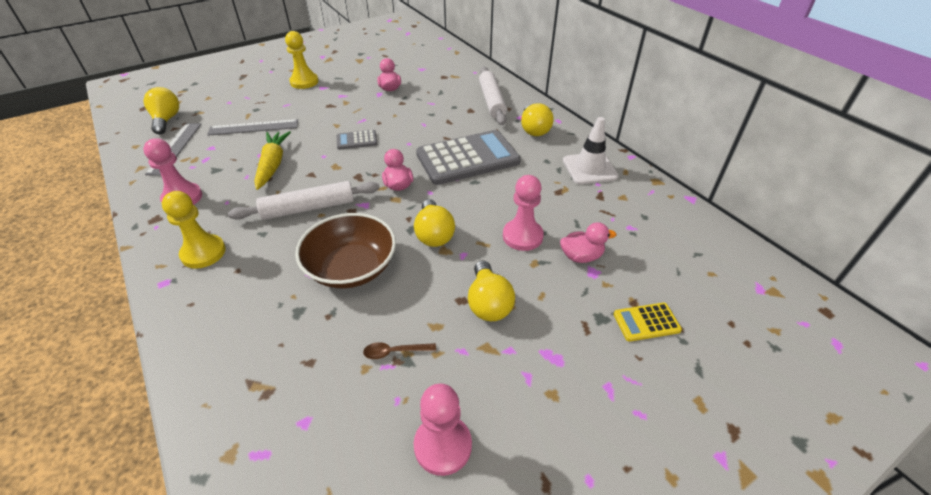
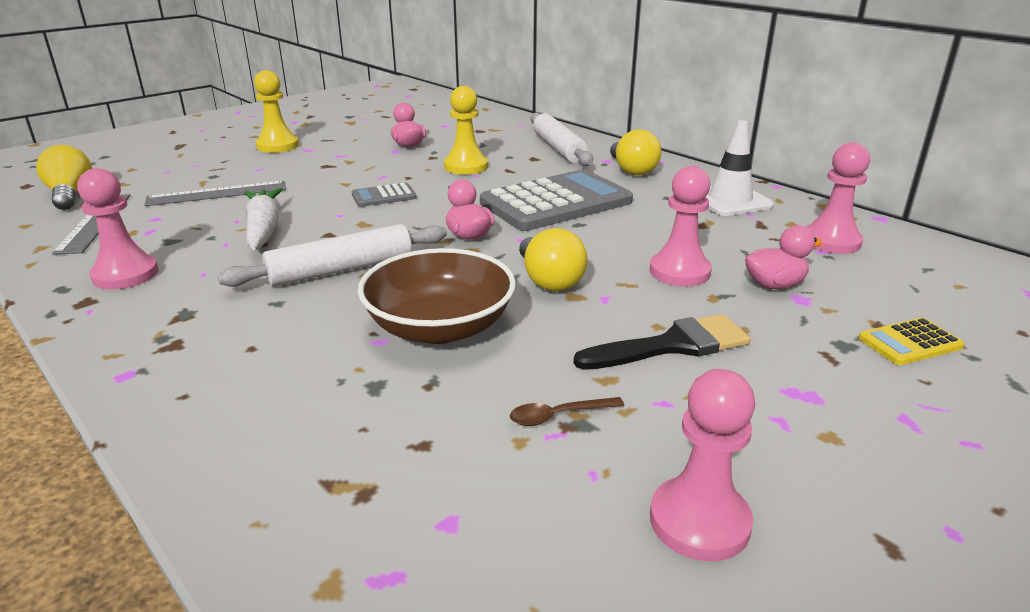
camera: 10 degrees left, 15 degrees down
(203, 253) = (184, 333): yellow pawn -> yellow pawn (466, 167)
(273, 164) = (263, 229): yellow carrot -> white carrot
(488, 303) = (672, 345): yellow light bulb -> black brush
(642, 218) = (831, 241): none -> pink pawn

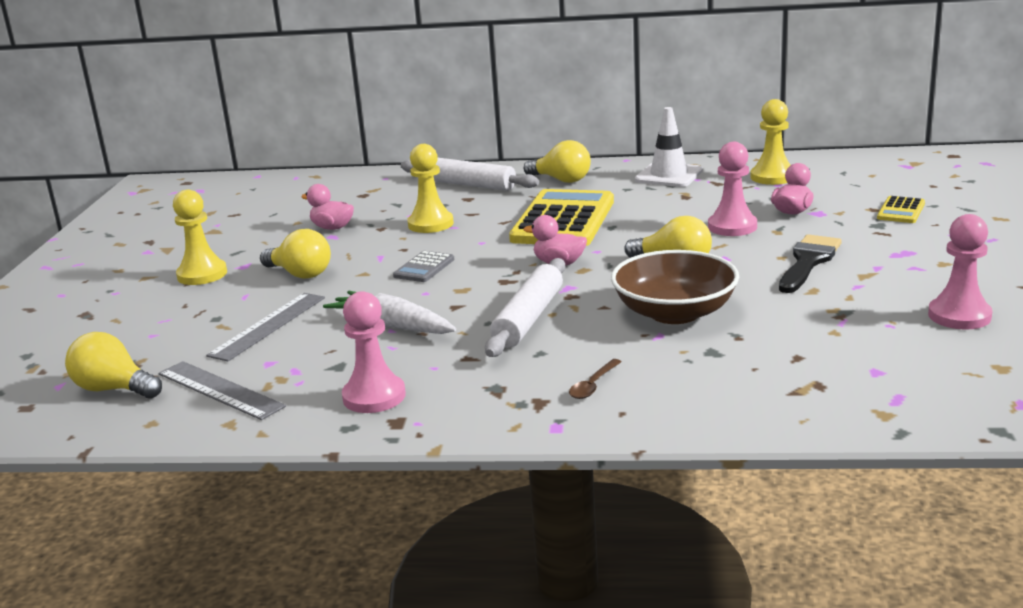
camera: 40 degrees left, 5 degrees down
(316, 168) = (300, 274): none -> yellow light bulb
(556, 202) = (563, 220): grey calculator -> yellow calculator
(558, 416) = (827, 314): brown spoon -> brown spoon (593, 385)
(831, 241) = (772, 177): pink pawn -> yellow pawn

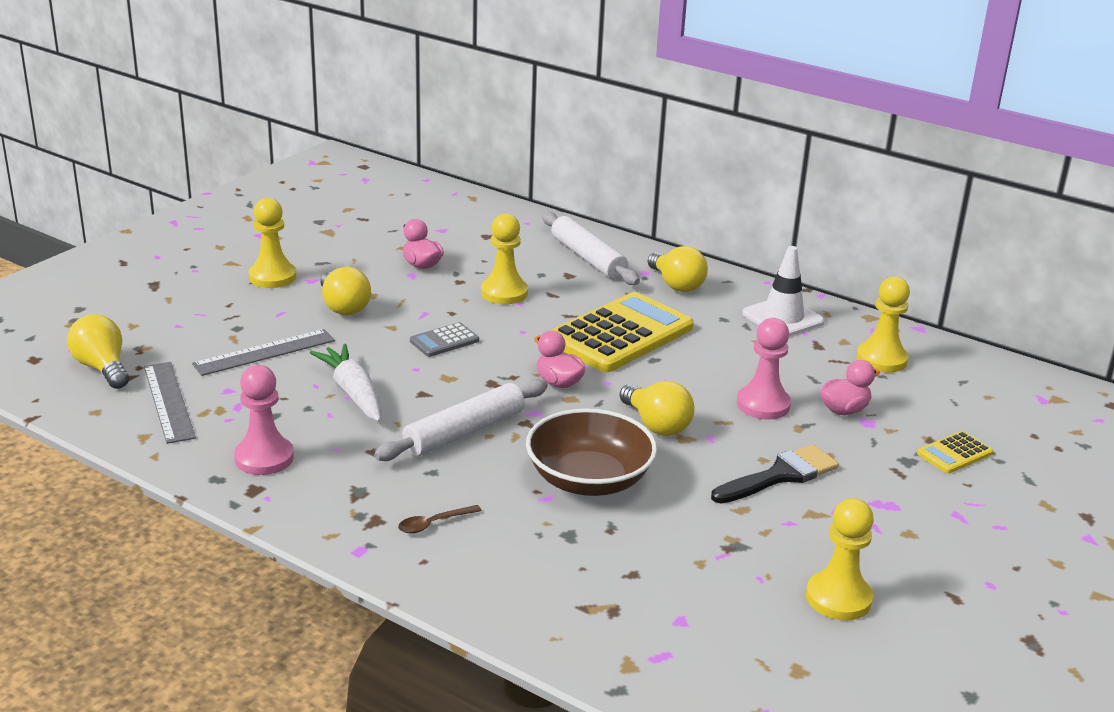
camera: 25 degrees right, 5 degrees up
(959, 316) = (838, 598): pink pawn -> yellow pawn

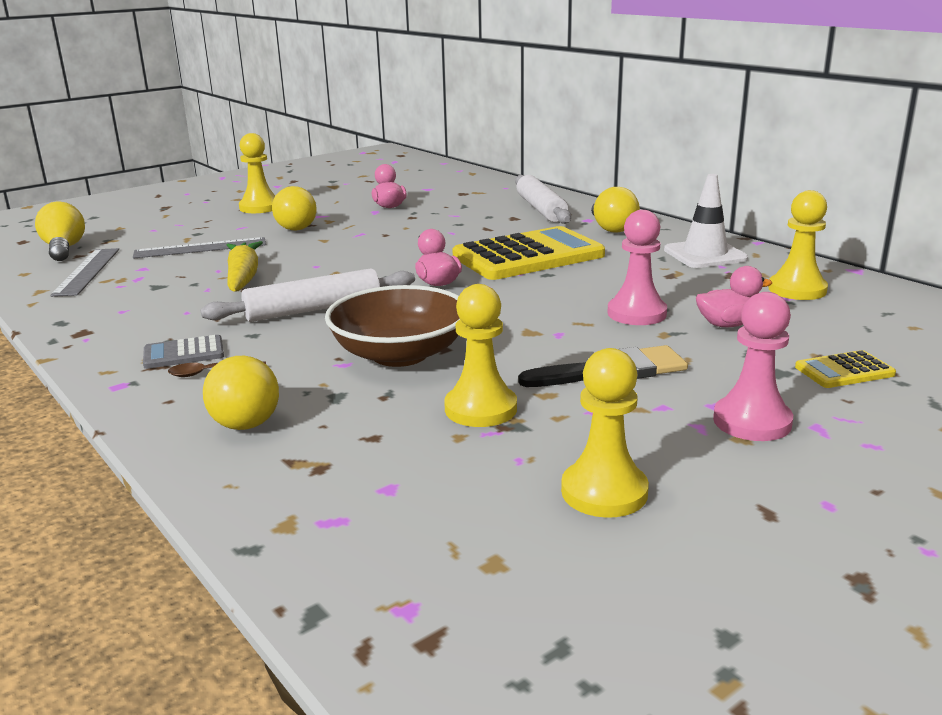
camera: 20 degrees right, 5 degrees down
(264, 458) = (117, 312): pink pawn -> pink pawn (752, 421)
(353, 393) = (243, 277): white carrot -> yellow carrot
(444, 341) = (360, 250): grey calculator -> grey calculator (184, 353)
(504, 293) = (444, 225): yellow pawn -> yellow pawn (480, 409)
(656, 425) = (508, 319): yellow light bulb -> yellow light bulb (245, 417)

